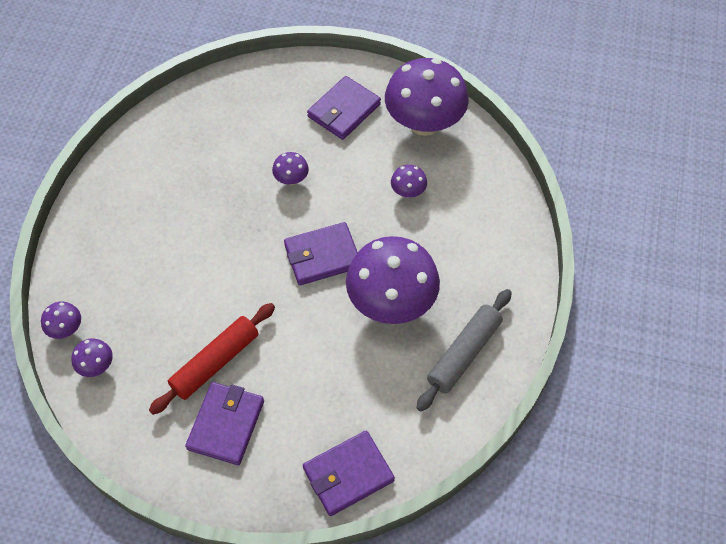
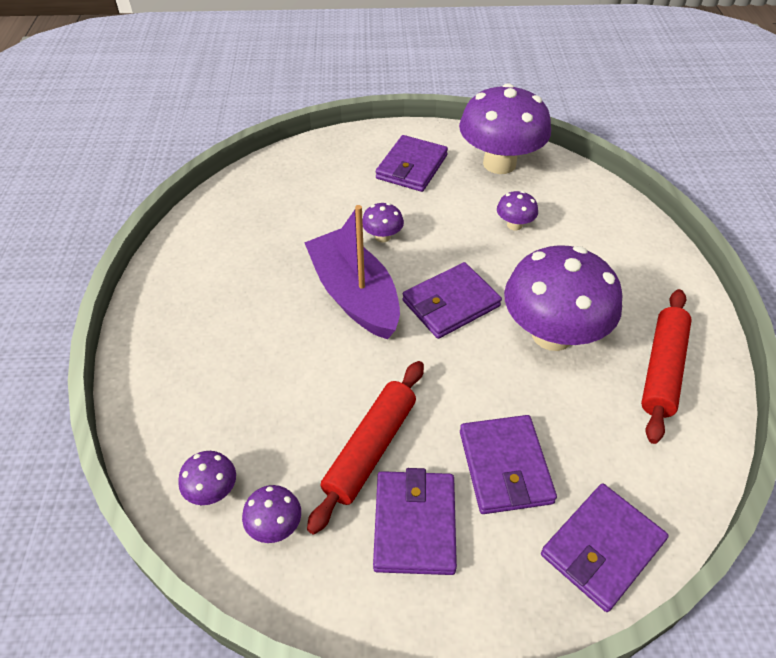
camera: 15 degrees left, 10 degrees down
(66, 329) = (158, 454): purple mushroom -> purple mushroom (275, 526)
(248, 230) = (354, 295): none -> purple boat
(306, 400) = (505, 466): none -> purple wallet
(464, 353) = (662, 369): grey rolling pin -> red rolling pin

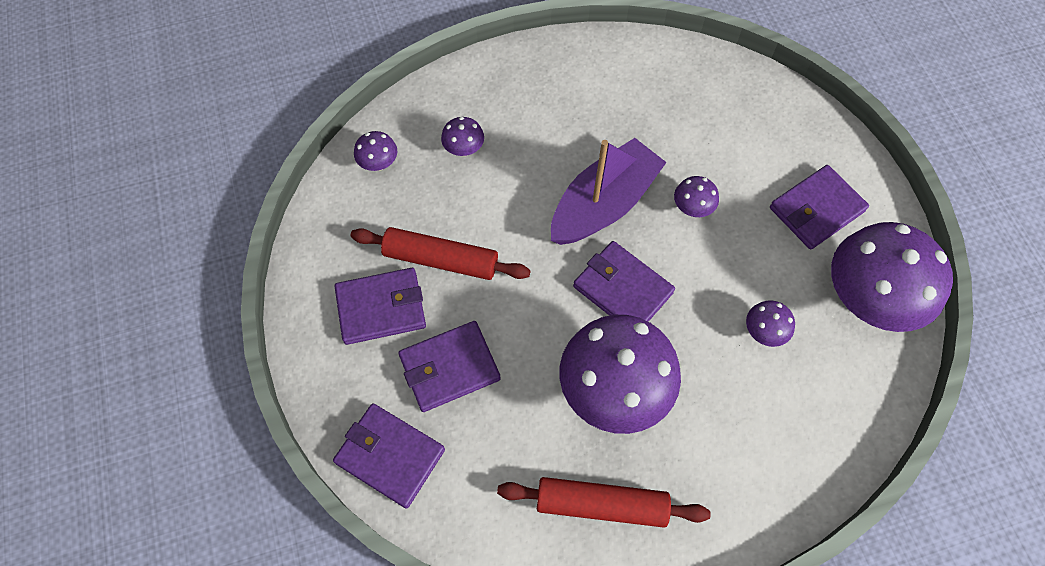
camera: 75 degrees right, 15 degrees up
(275, 526) = (360, 213): purple mushroom -> purple mushroom (464, 149)
(411, 167) = (816, 209): purple wallet -> purple wallet turned 45 degrees counterclockwise

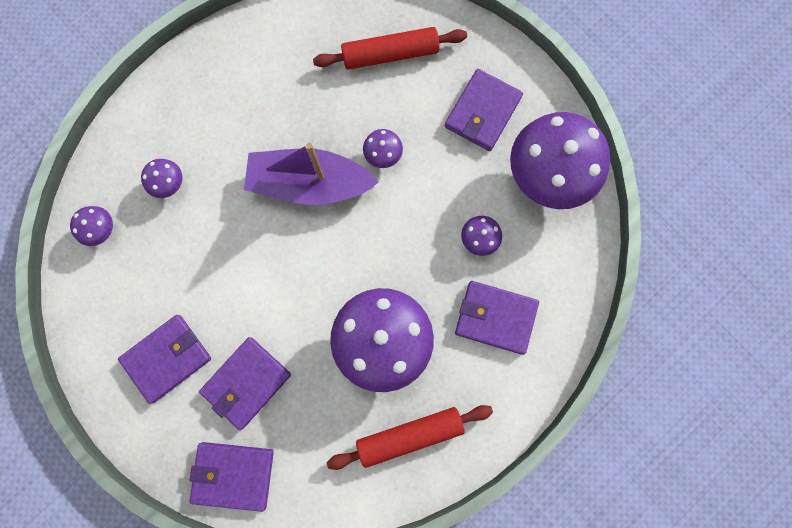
camera: 25 degrees left, 15 degrees up
(441, 259) = (196, 294): red rolling pin -> red rolling pin (390, 54)
(604, 204) = (309, 183): purple boat -> purple boat turned 105 degrees counterclockwise
(623, 289) = (356, 253): purple wallet -> purple wallet (495, 317)

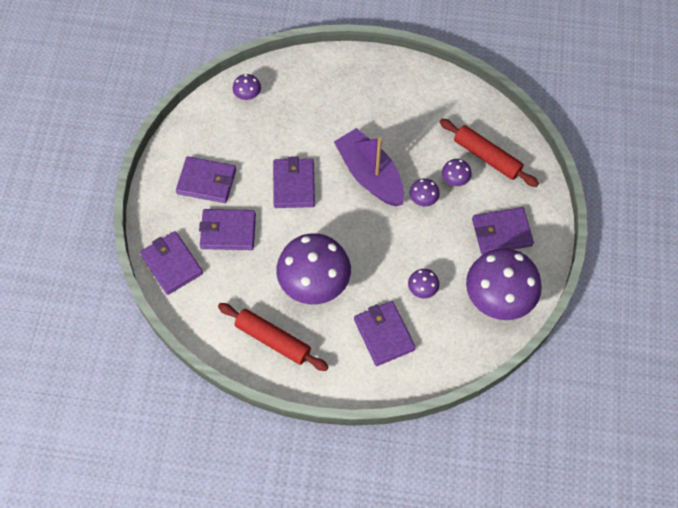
camera: 50 degrees right, 15 degrees down
(169, 184) = (303, 107): purple mushroom -> purple mushroom (455, 180)
(253, 269) = (294, 185): none -> purple wallet

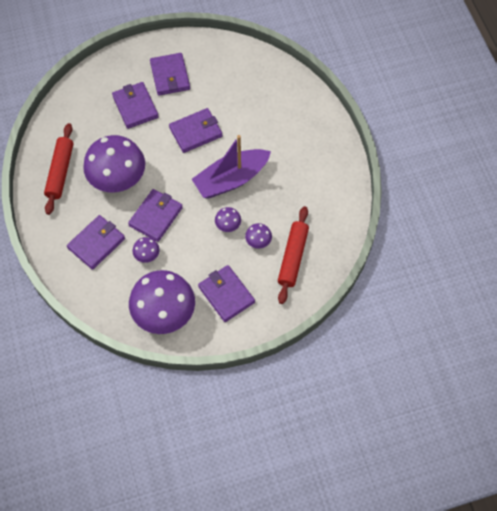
camera: 65 degrees right, 0 degrees up
(172, 264) = (92, 84): purple wallet -> purple wallet (156, 216)
(247, 95) = (258, 69): purple mushroom -> none
(370, 175) = (231, 179): purple boat -> purple boat turned 150 degrees counterclockwise

